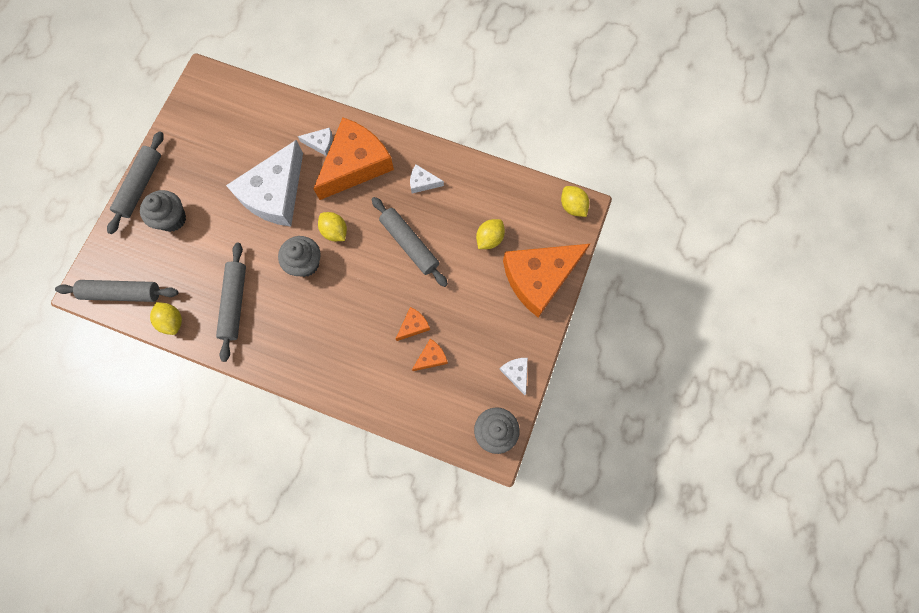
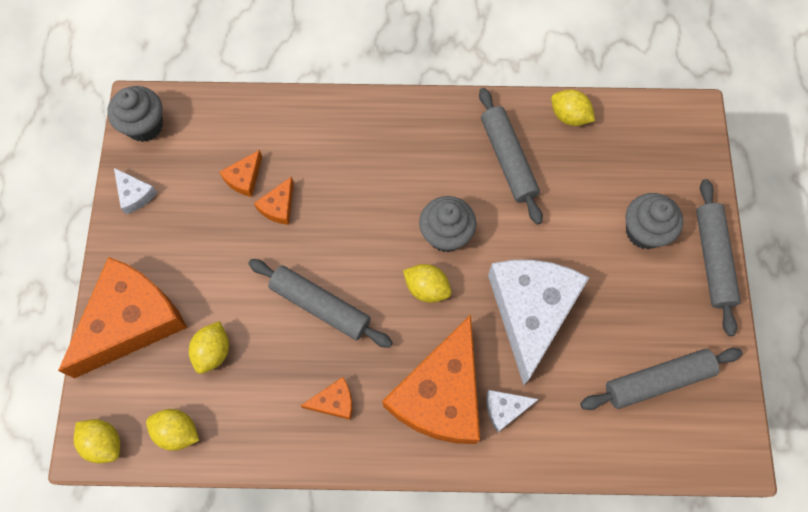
camera: 160 degrees right, 5 degrees down
(122, 293) = (646, 126): grey rolling pin -> grey rolling pin (657, 381)
(422, 182) = (334, 402): white cheese -> orange cheese
(525, 197) = (177, 432): none -> yellow lemon

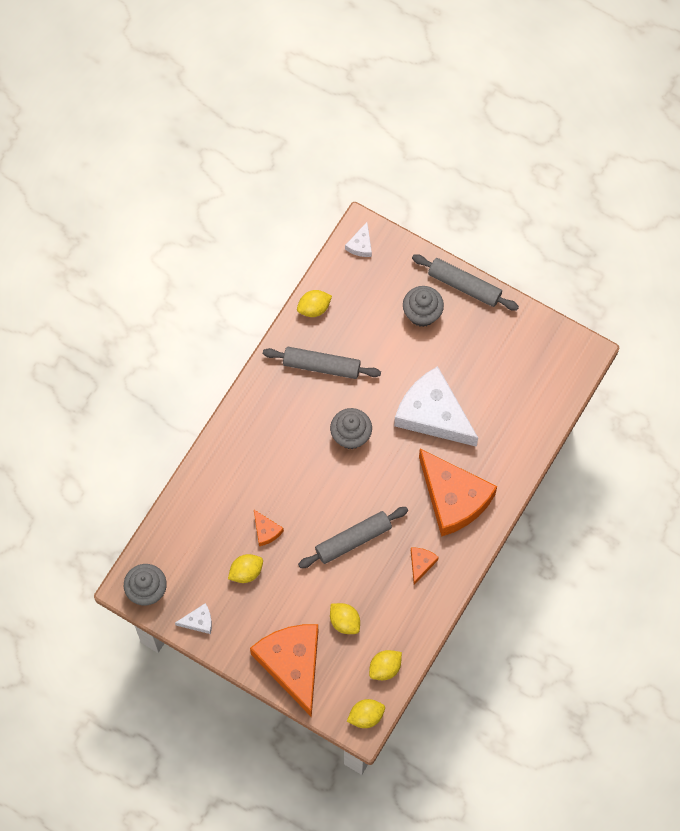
camera: 60 degrees left, 0 degrees up
(244, 178) = (230, 543): orange cheese -> none
(427, 288) = (380, 468): yellow lemon -> yellow lemon (246, 572)
(505, 409) = (484, 465): white cheese -> white cheese (361, 245)
(657, 381) = (519, 368): grey rolling pin -> none

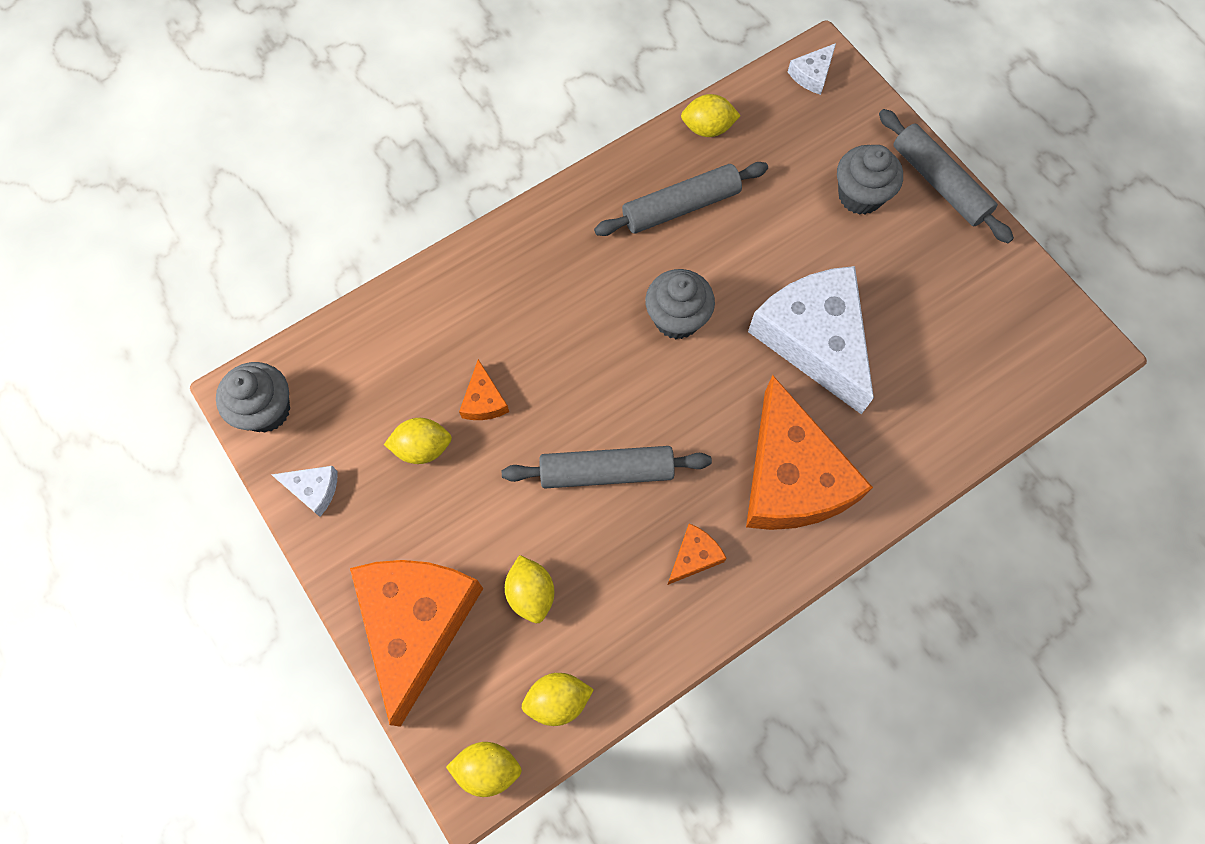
camera: 25 degrees right, 0 degrees up
(321, 366) = (681, 207): grey rolling pin -> grey rolling pin turned 60 degrees counterclockwise

